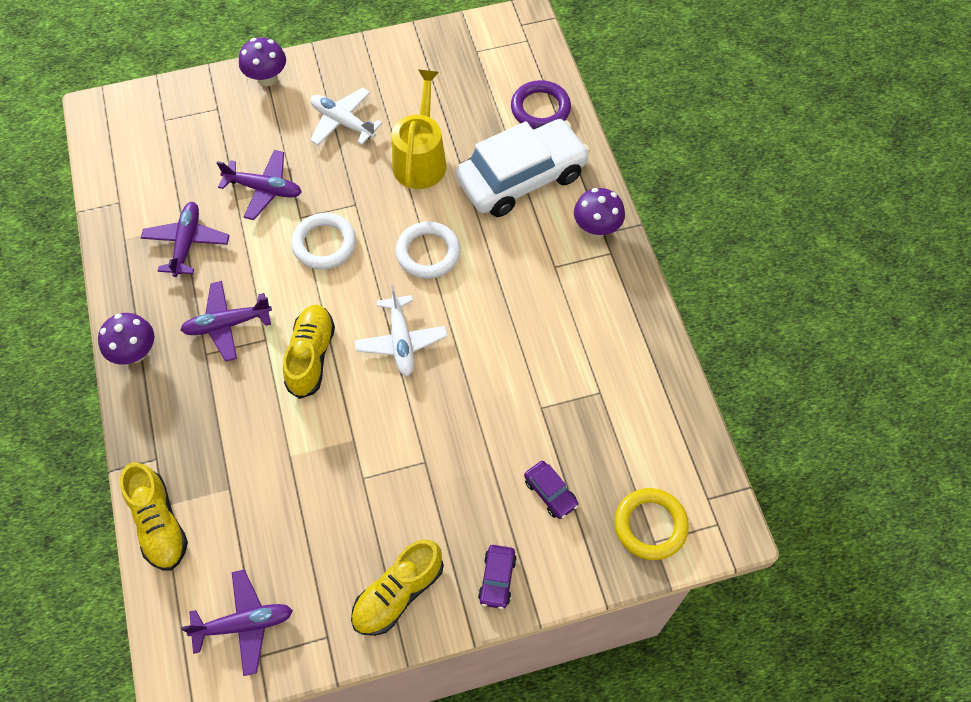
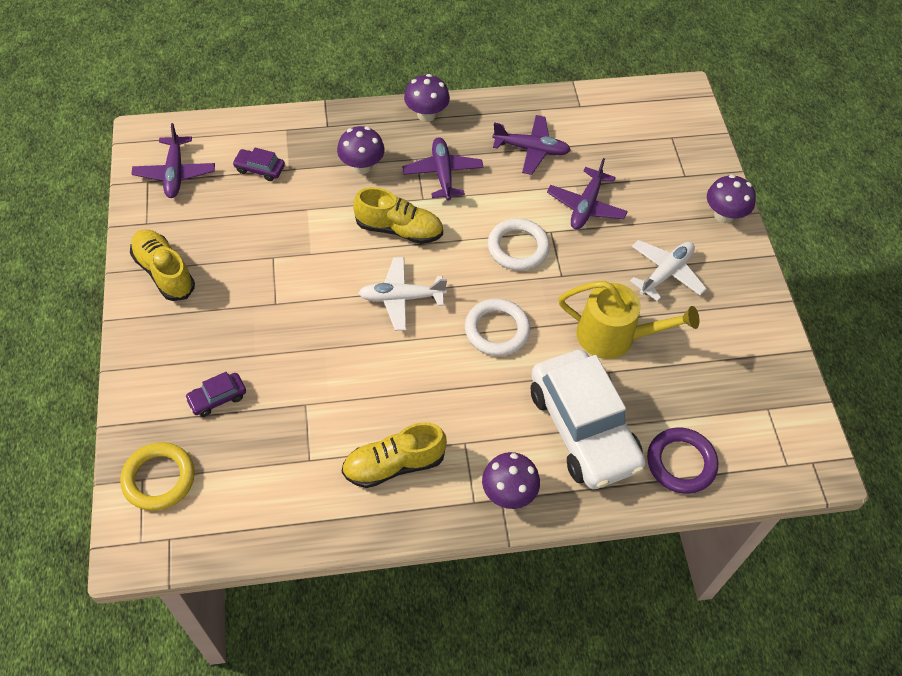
camera: 95 degrees right, 5 degrees down
(159, 524) = (272, 127): yellow shoe -> yellow shoe (394, 465)
(221, 409) = (362, 166): none -> purple mushroom
(497, 579) = (151, 344): purple car -> purple car (260, 169)

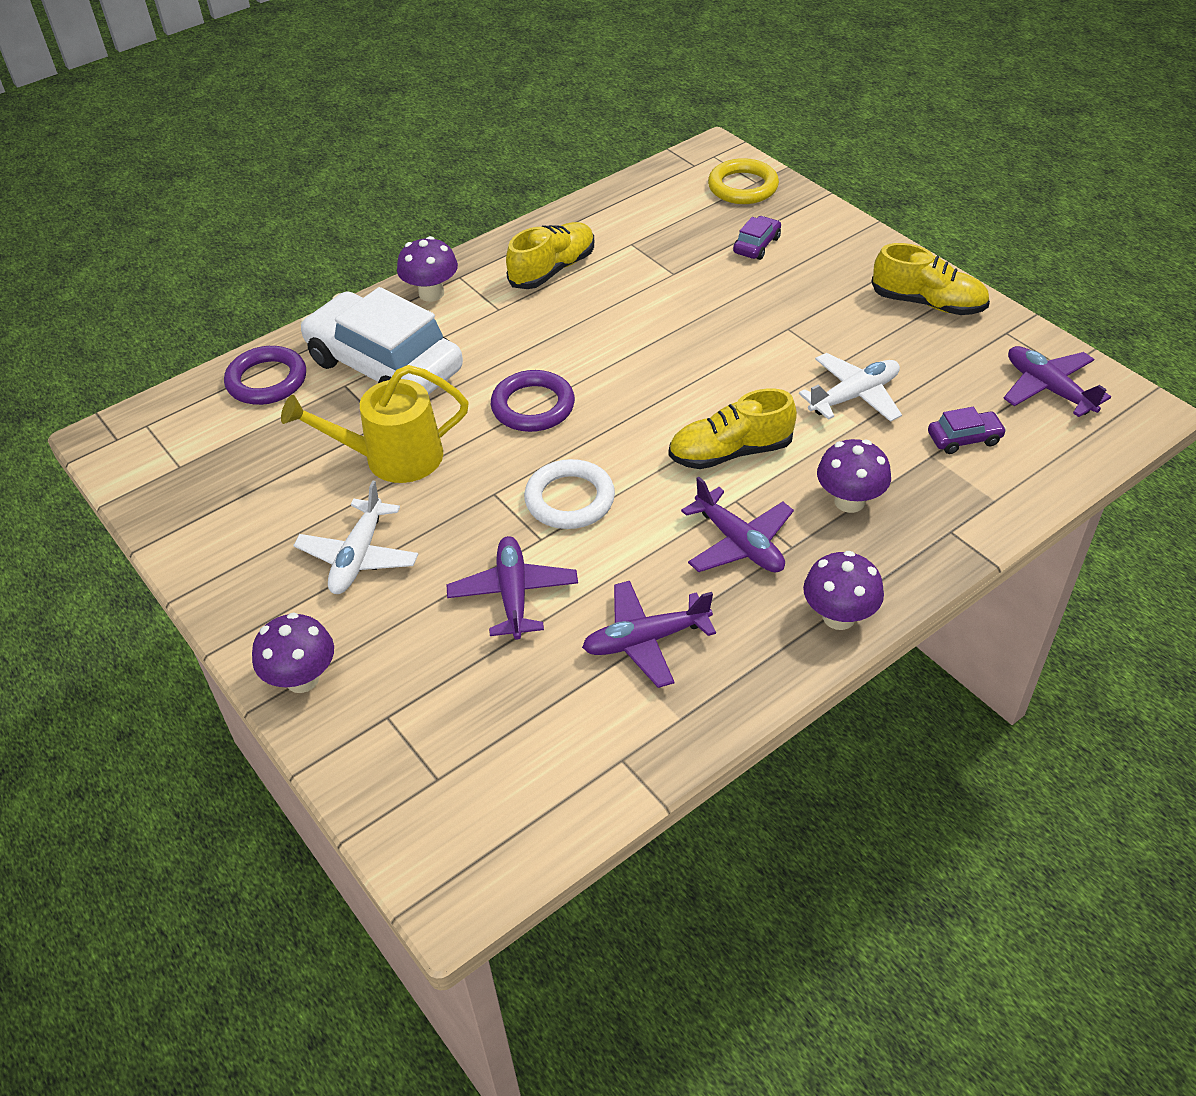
camera: 155 degrees right, 10 degrees down
(401, 298) = (663, 389): white plane -> white plane (854, 396)
(497, 330) = (533, 406): white ring -> purple ring

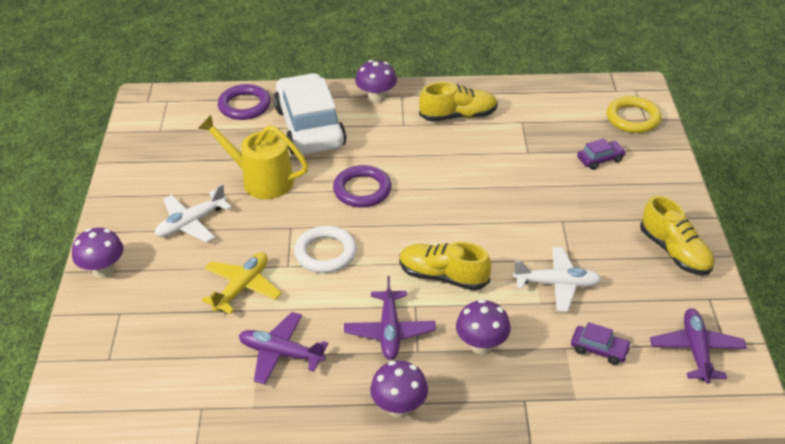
camera: 35 degrees right, 5 degrees down
(513, 594) = (242, 288): purple plane -> yellow plane

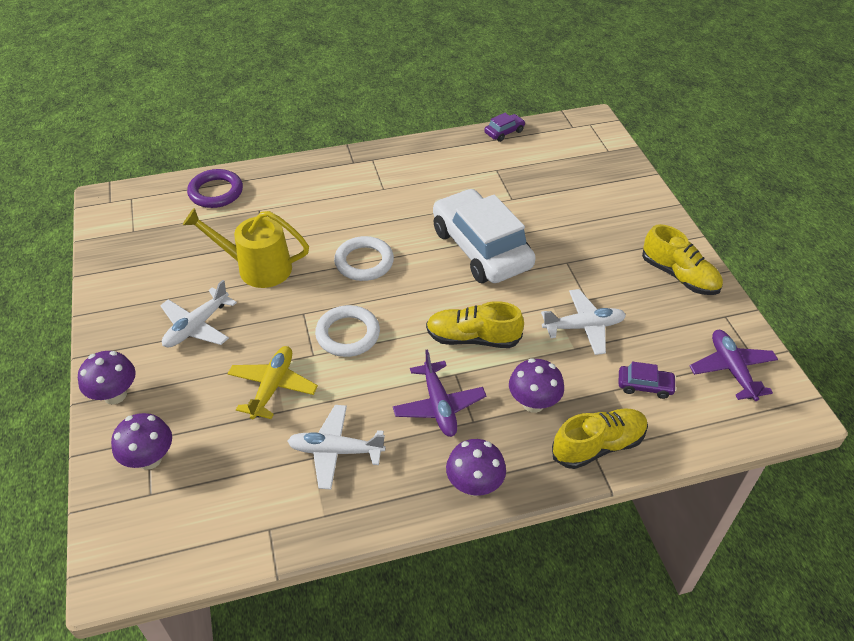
camera: 15 degrees left, 5 degrees up
(281, 353) = (335, 451): purple plane -> white plane
(310, 127) = (290, 205): white car -> white car (481, 248)
(362, 190) = (364, 262): purple ring -> white ring
(376, 98) = (348, 165): purple mushroom -> purple mushroom (149, 459)
(458, 116) = (434, 172): yellow shoe -> yellow shoe (598, 446)
(600, 159) = (581, 196): purple car -> purple car (504, 132)
(633, 118) = (597, 151): yellow ring -> none

